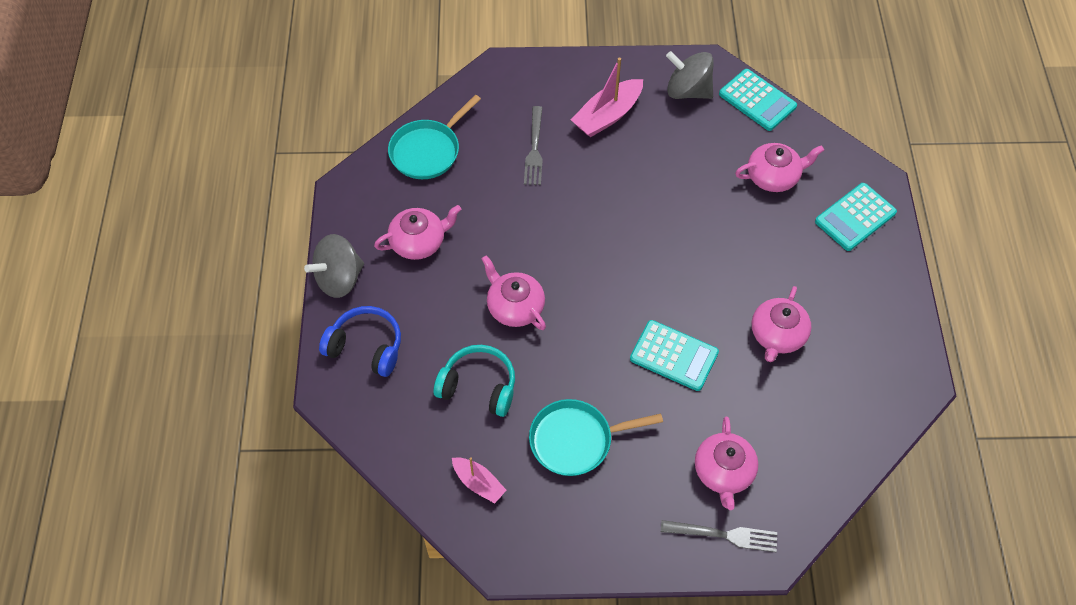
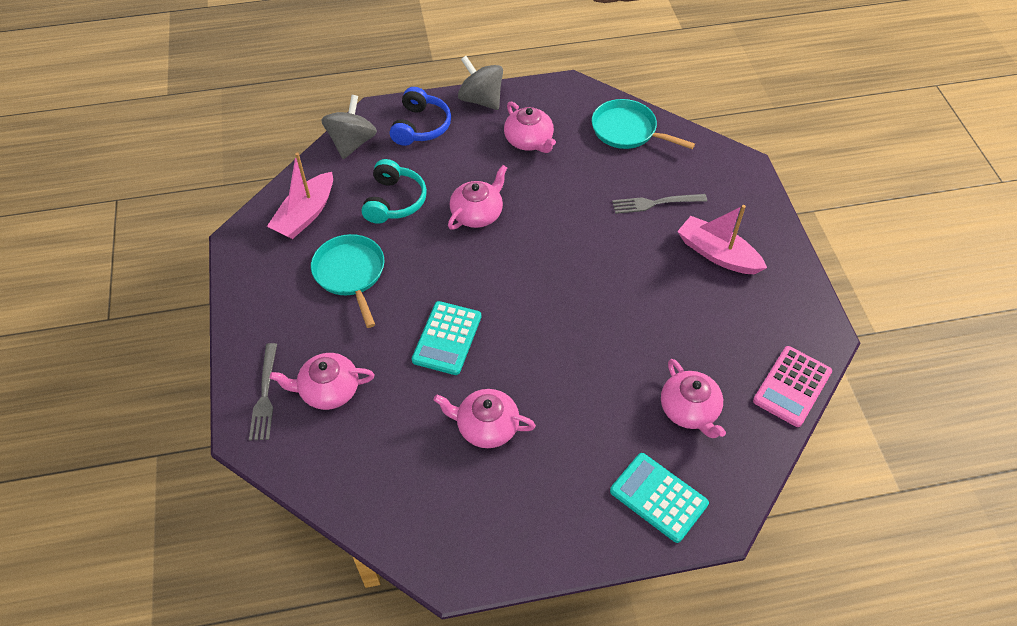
camera: 80 degrees right, 5 degrees down
(478, 483) = (306, 214): pink boat -> pink boat, size x1.67
(688, 91) = (778, 319): grey spinning top -> grey spinning top (352, 143)
(757, 100) = (792, 386): turquoise calculator -> pink calculator

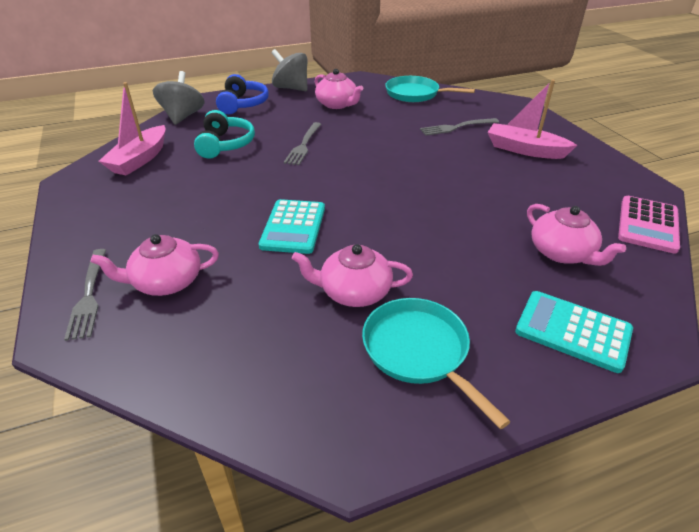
camera: 10 degrees left, 15 degrees down
(350, 273) = (186, 192): turquoise pan -> turquoise pan (419, 351)
(477, 213) = (303, 145): pink teapot -> grey fork

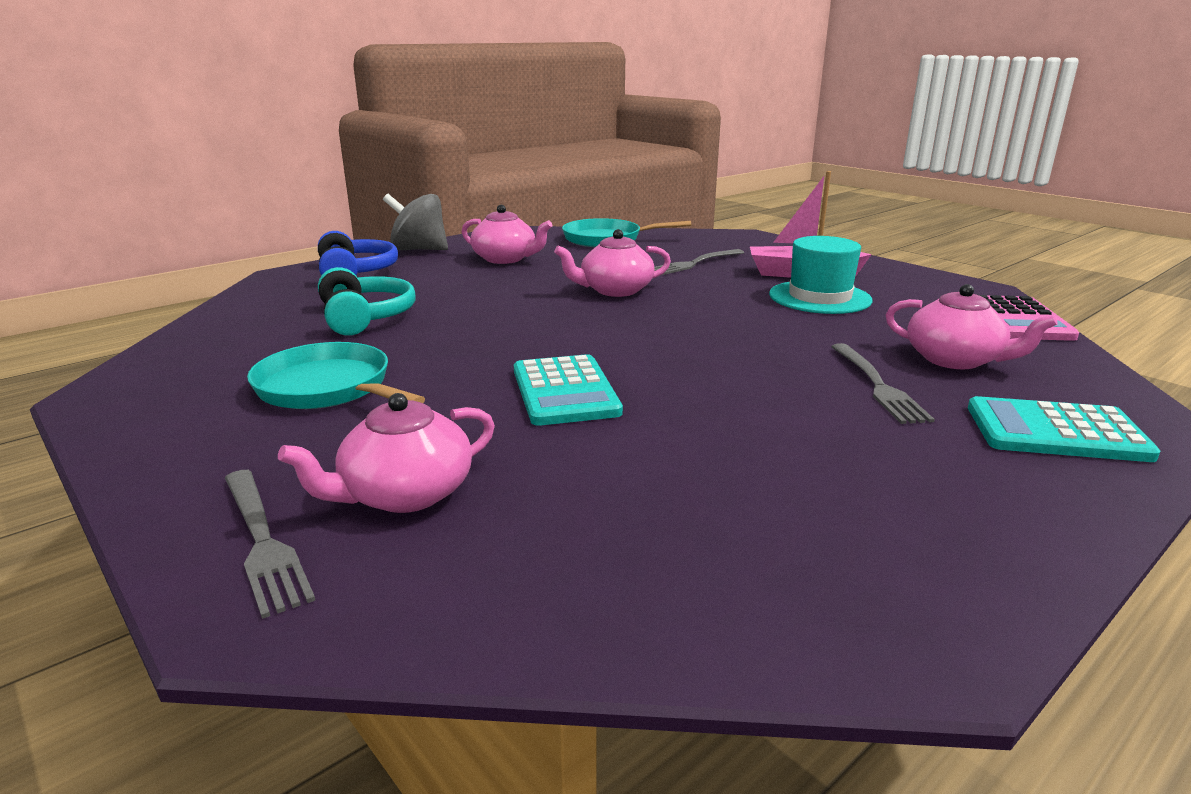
camera: 20 degrees left, 15 degrees down
(140, 159) = (223, 352): pink boat -> none
(183, 117) = (262, 296): grey spinning top -> none
(303, 145) = (495, 304): grey fork -> grey fork (878, 386)
(354, 292) = (731, 447): pink teapot -> pink teapot (615, 290)
(419, 351) = (893, 494): turquoise pan -> turquoise pan (328, 388)
(517, 175) = (819, 297): none -> turquoise hat

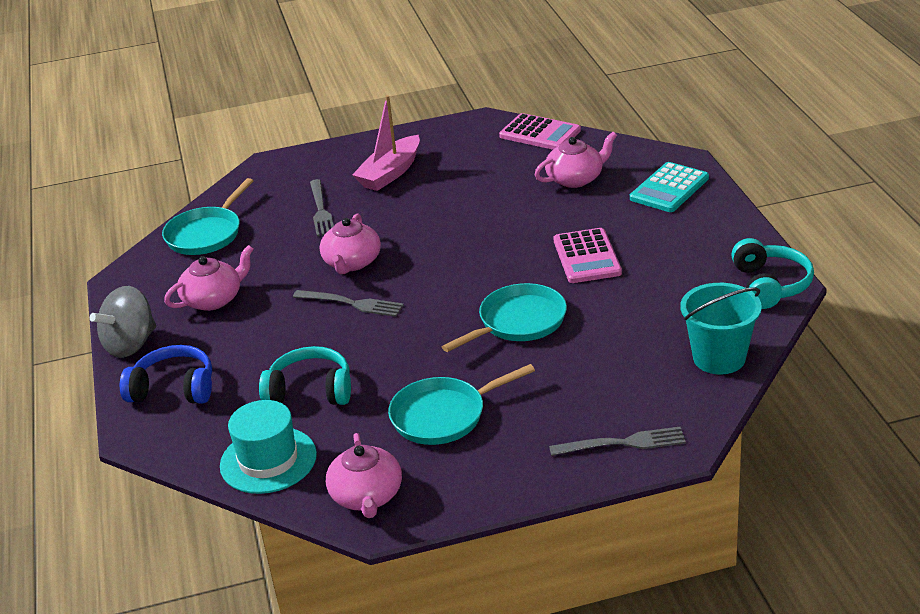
camera: 60 degrees left, 10 degrees up
(405, 494) = (604, 395): pink teapot -> pink teapot (367, 496)
(565, 391) = (518, 322): turquoise calculator -> turquoise pan
(577, 602) = (719, 358): none -> turquoise bucket
(772, 405) = (587, 257): none -> pink calculator
(819, 297) = (444, 184): turquoise hat -> turquoise hat (268, 460)
(878, 386) = (588, 216): grey fork -> grey fork (352, 303)
(907, 620) = (770, 285): none -> turquoise headphones

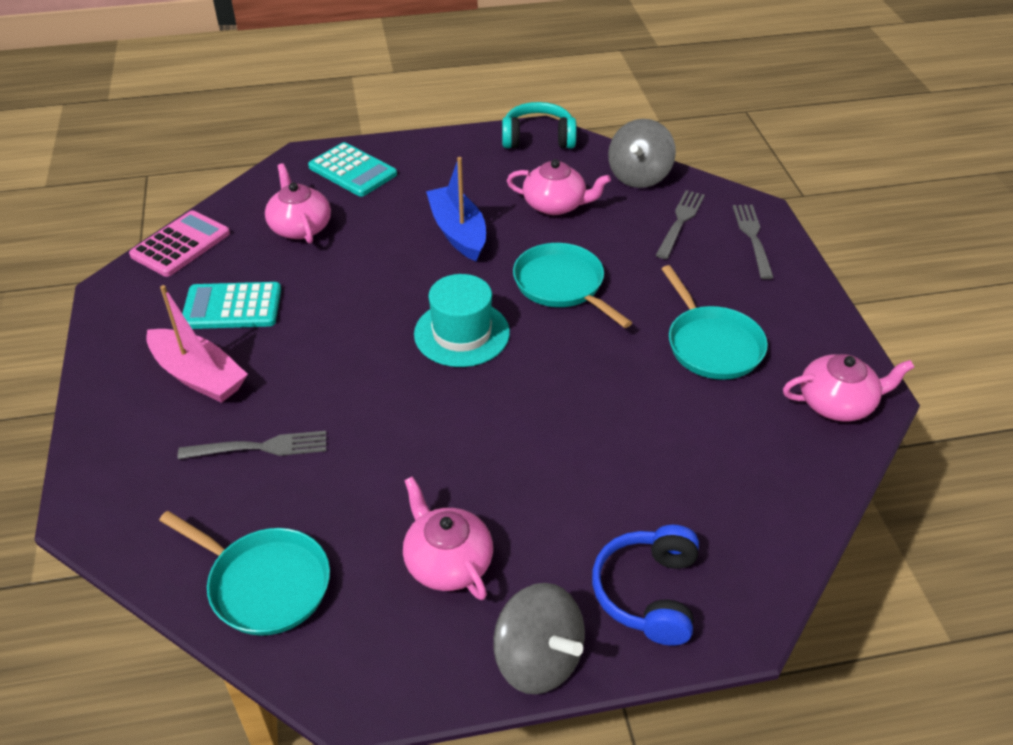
camera: 90 degrees left, 10 degrees up
(268, 460) = (786, 485): turquoise hat -> turquoise hat (462, 333)
(310, 391) = (663, 451): turquoise headphones -> none
(352, 262) = (404, 415): pink teapot -> pink teapot (555, 205)
(352, 303) = (495, 414): grey fork -> grey fork (680, 221)
(467, 170) = (232, 307): none -> turquoise calculator
(587, 257) = (458, 232): pink calculator -> blue boat
(719, 358) = (639, 176): turquoise bucket -> grey spinning top

